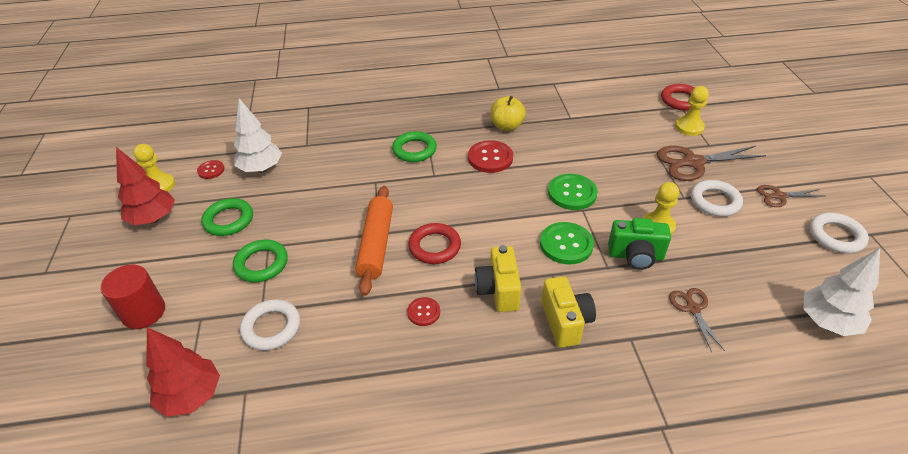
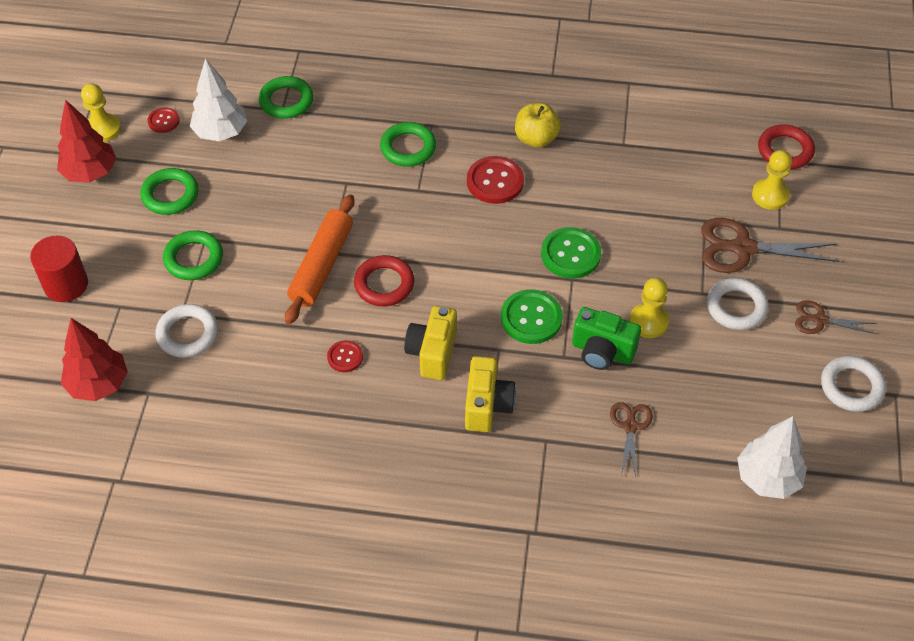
camera: 15 degrees right, 10 degrees up
(308, 139) = (286, 101): none -> green ring

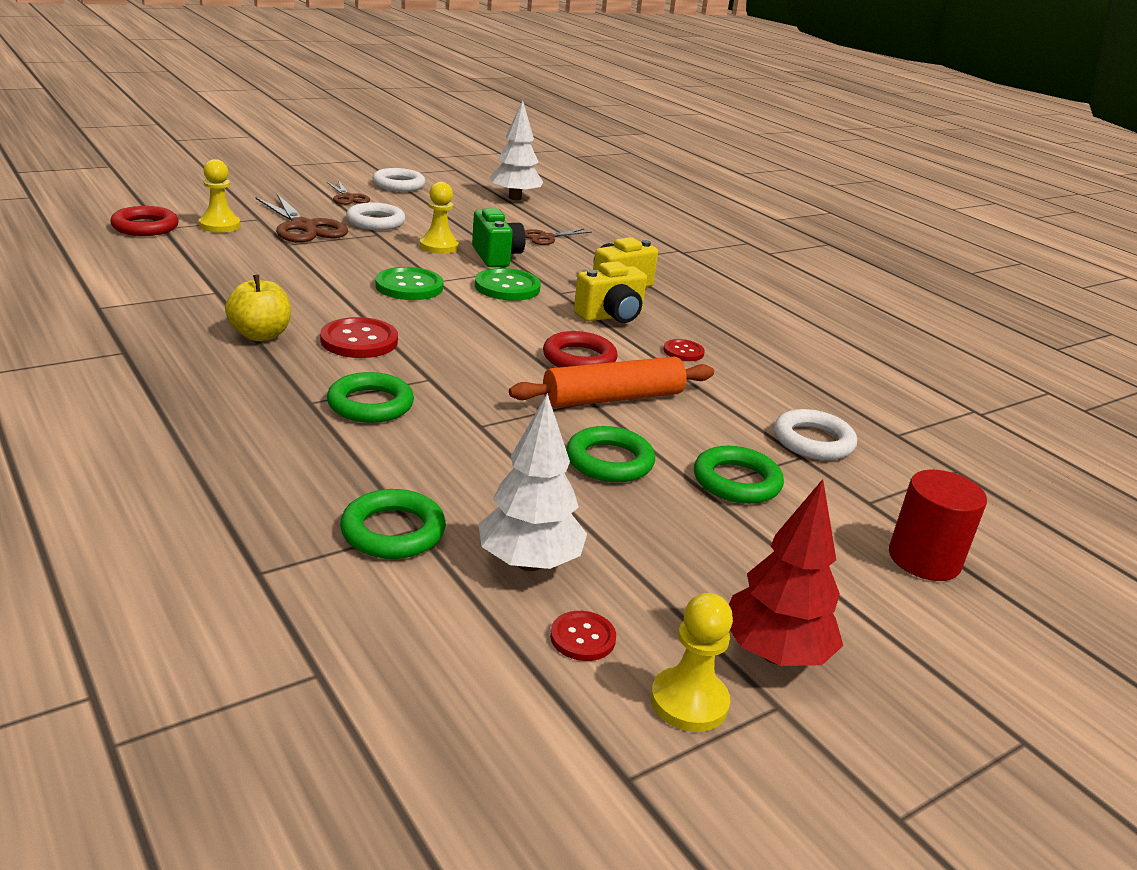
camera: 135 degrees left, 25 degrees down
(98, 384) = (948, 467): red tree -> none
(170, 195) = (689, 550): green ring -> green ring (609, 461)

